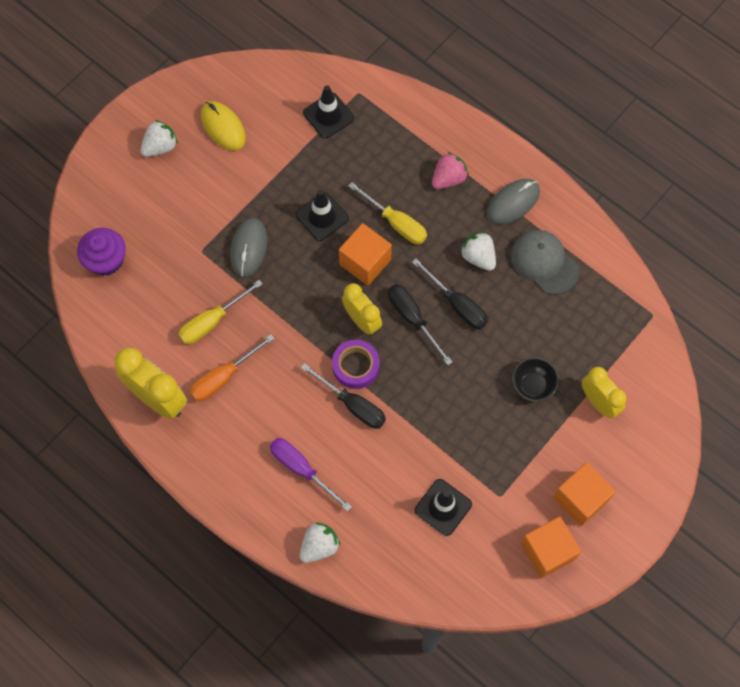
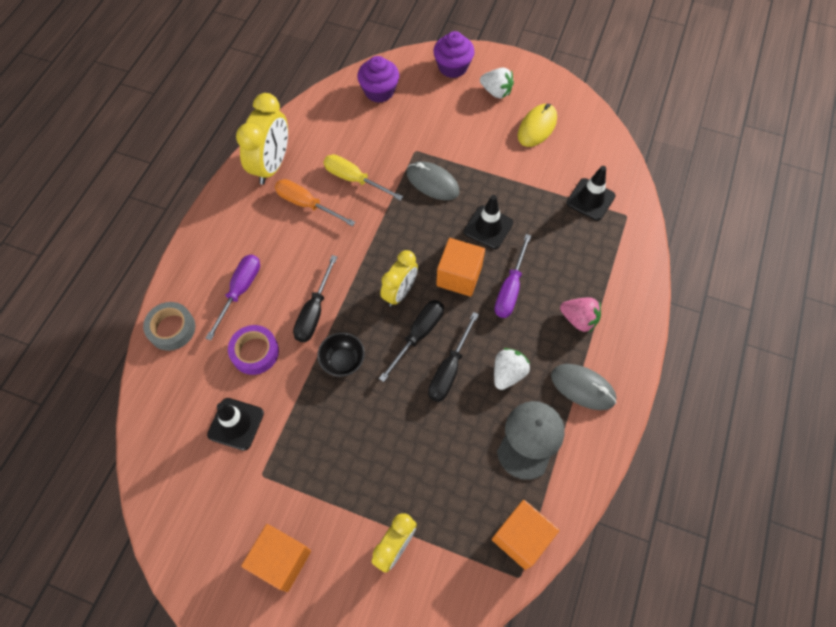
camera: 70 degrees right, 5 degrees down
(107, 176) = (452, 67): none -> purple cupcake
(248, 248) = (432, 183): grey mouse -> grey mouse turned 45 degrees clockwise
(319, 546) = (171, 329): white strawberry -> grey tape
(355, 366) = (353, 302): purple tape -> purple tape (255, 352)
(396, 223) = (510, 289): yellow screwdriver -> purple screwdriver
(533, 385) = (390, 470): black bowl -> black bowl (343, 361)
(547, 551) = (215, 542): orange cube -> orange cube (521, 537)

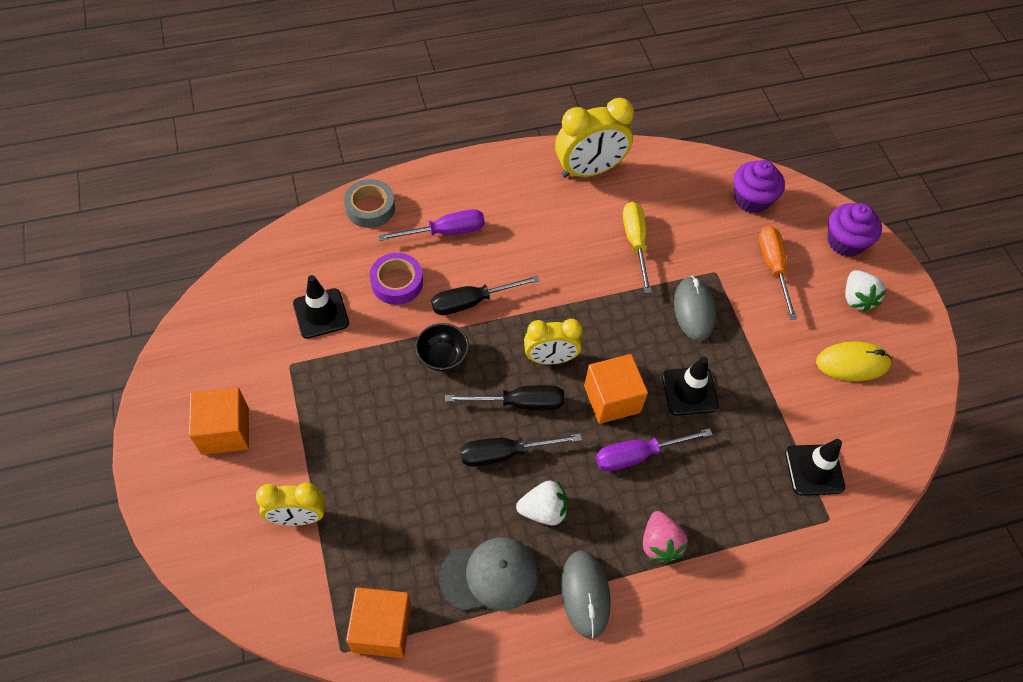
camera: 50 degrees right, 5 degrees down
(306, 204) = (574, 223): orange screwdriver -> orange screwdriver (773, 267)

